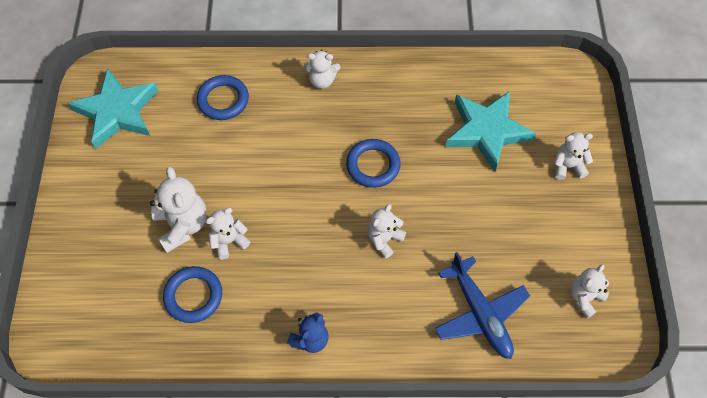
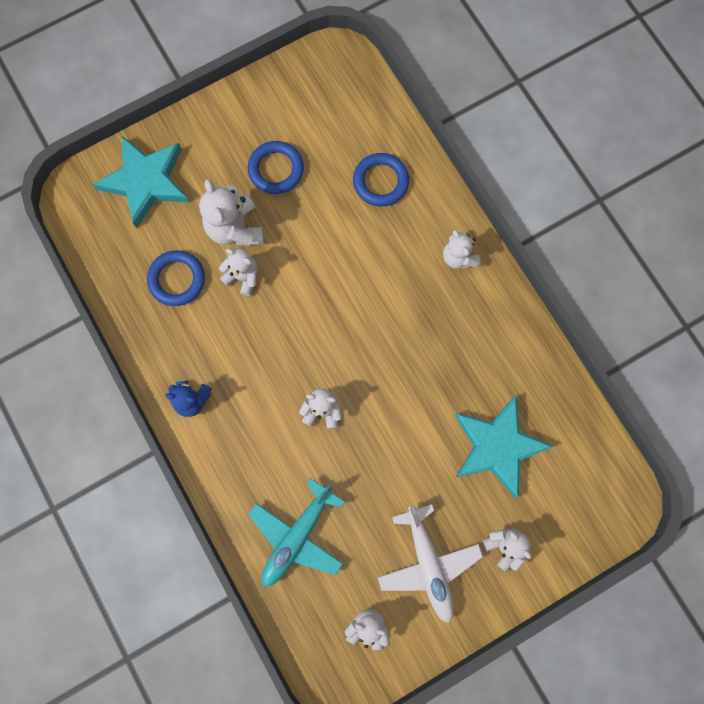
camera: 60 degrees right, 15 degrees up
(117, 112) = (312, 99): turquoise star -> turquoise star (145, 182)
(182, 225) = (235, 228): white teddy bear -> white teddy bear turned 120 degrees clockwise
(373, 165) = (393, 358): blue ring -> blue ring (276, 169)
(480, 313) = (297, 536): blue plane -> turquoise plane
(554, 226) = (428, 564): none -> white plane

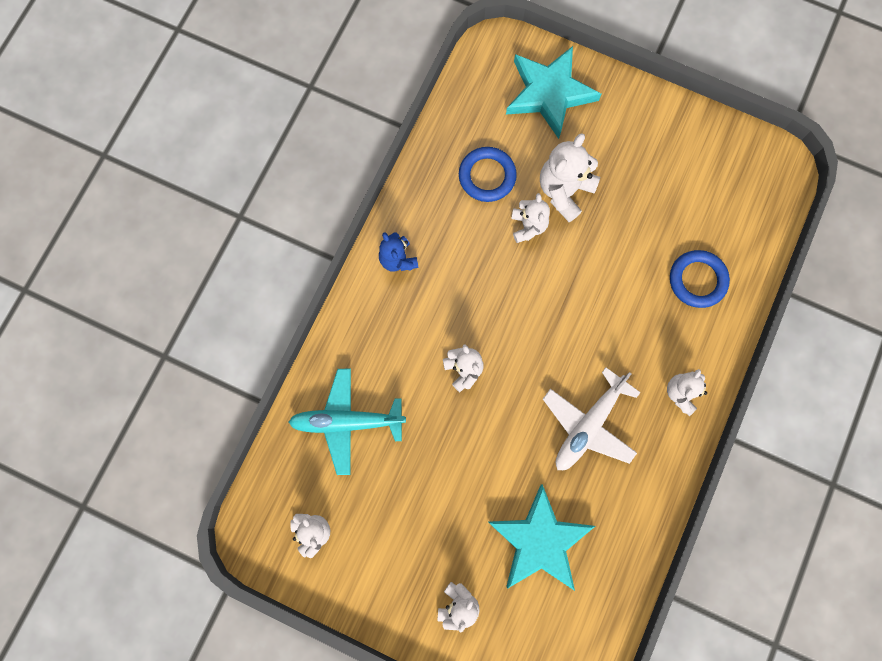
camera: 55 degrees right, 0 degrees up
(276, 169) = (640, 187): blue ring -> none
(428, 564) = (398, 548): white plane -> white plane (588, 425)

